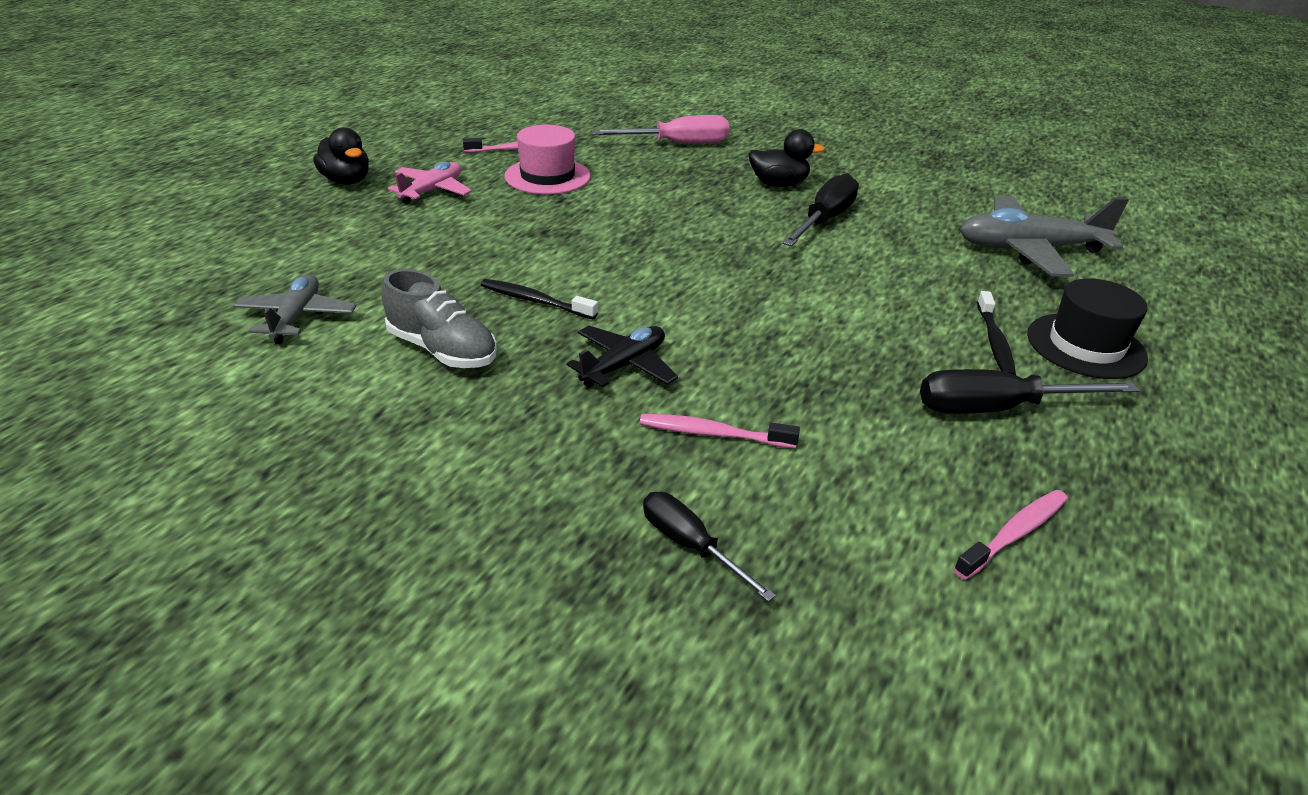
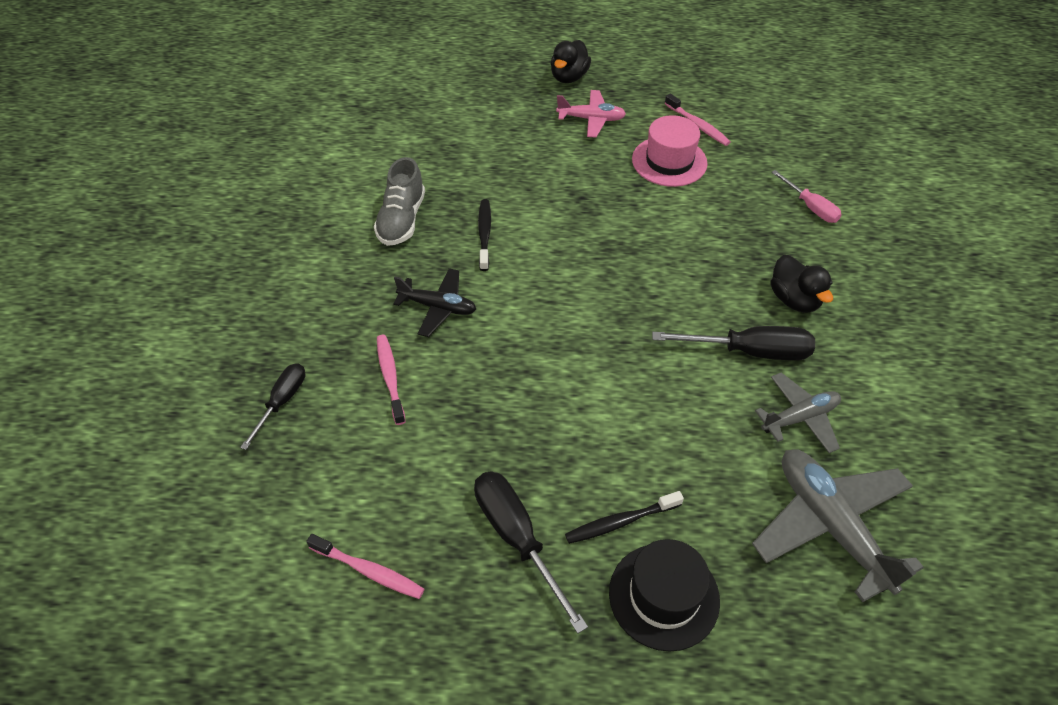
camera: 65 degrees right, 15 degrees up
(297, 317) = (395, 147): grey plane -> grey plane (800, 418)
(677, 144) = (810, 207): pink screwdriver -> pink screwdriver, size x0.63

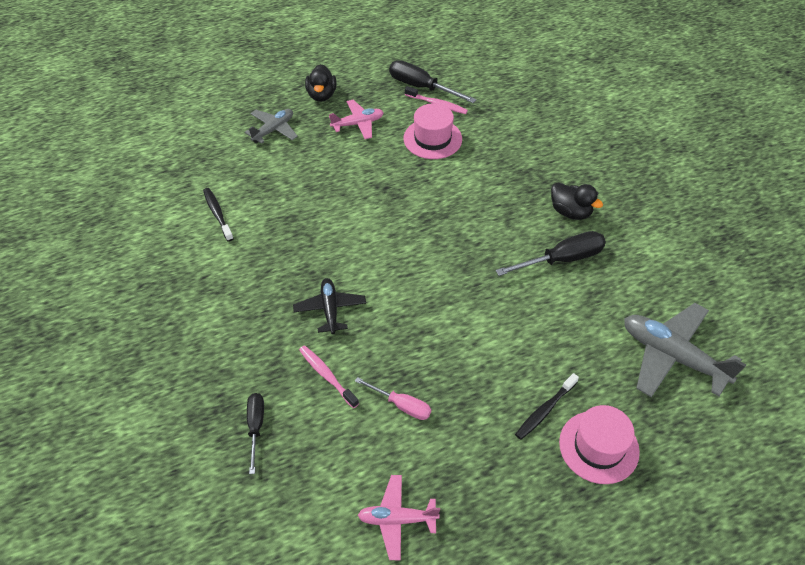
camera: 25 degrees left, 0 degrees up
(368, 571) = (397, 519): pink toothbrush -> pink plane
(401, 220) = (261, 252): grey shoe -> none
(438, 307) = (330, 309): black plane -> black plane turned 90 degrees counterclockwise
(484, 234) = (331, 241): black toothbrush -> black toothbrush (217, 214)
(517, 539) = (485, 451): black screwdriver -> black screwdriver (421, 87)
(664, 596) = (599, 447): black hat -> pink hat
(800, 418) = (617, 293): grey plane -> grey plane (273, 130)
(810, 207) = (546, 141): pink screwdriver -> pink screwdriver (401, 405)

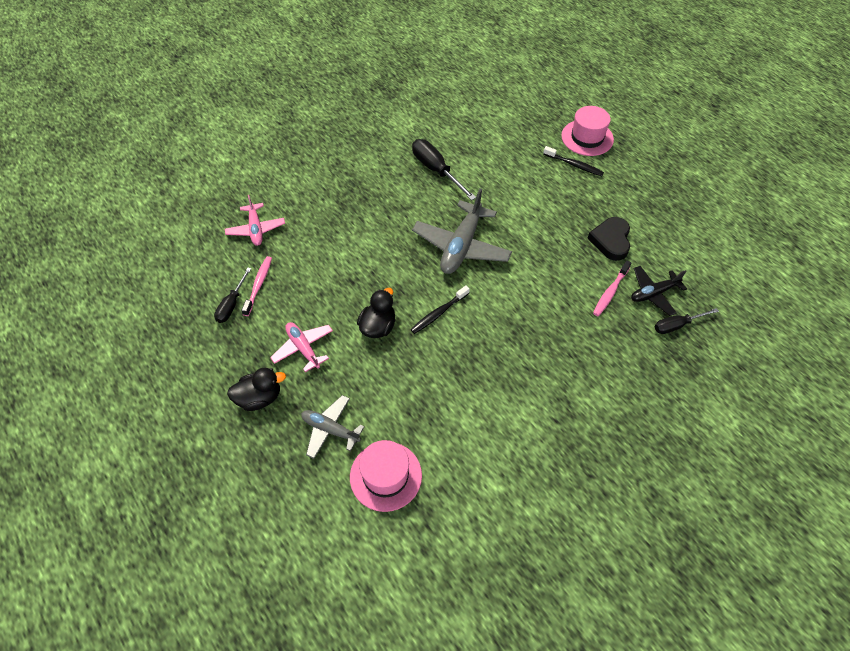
camera: 105 degrees left, 5 degrees up
(217, 214) = (473, 439): black toothbrush -> black toothbrush (439, 313)
(330, 309) = (548, 307): black plane -> black plane (653, 293)
(397, 519) = (693, 225): pink plane -> pink plane (256, 229)
(401, 405) = (611, 241): pink screwdriver -> black heart
(421, 87) = (232, 304): black screwdriver -> black screwdriver, size x0.63
(432, 139) = (313, 278): pink hat -> pink hat (385, 476)
(570, 212) = (383, 170): black duck -> black duck (378, 326)
(672, 356) = (501, 109): grey plane -> grey plane (461, 246)

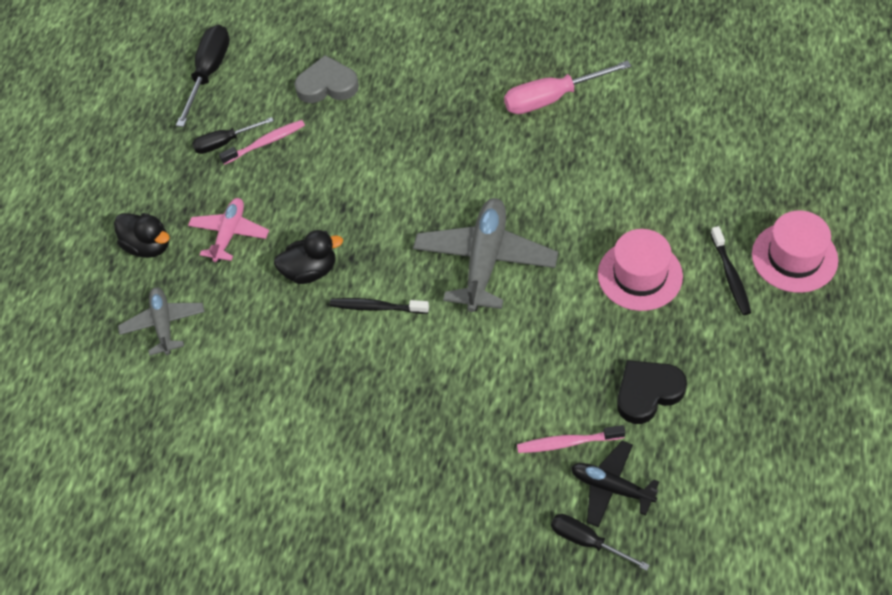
camera: 55 degrees right, 0 degrees up
(256, 229) = (327, 85): pink plane -> grey heart
(385, 476) = (154, 404): pink hat -> pink hat (640, 275)
(390, 149) = (552, 98): none -> pink screwdriver
(436, 170) = (568, 159): black screwdriver -> black screwdriver (209, 73)
(461, 246) = (485, 261): grey plane -> grey plane turned 120 degrees clockwise

